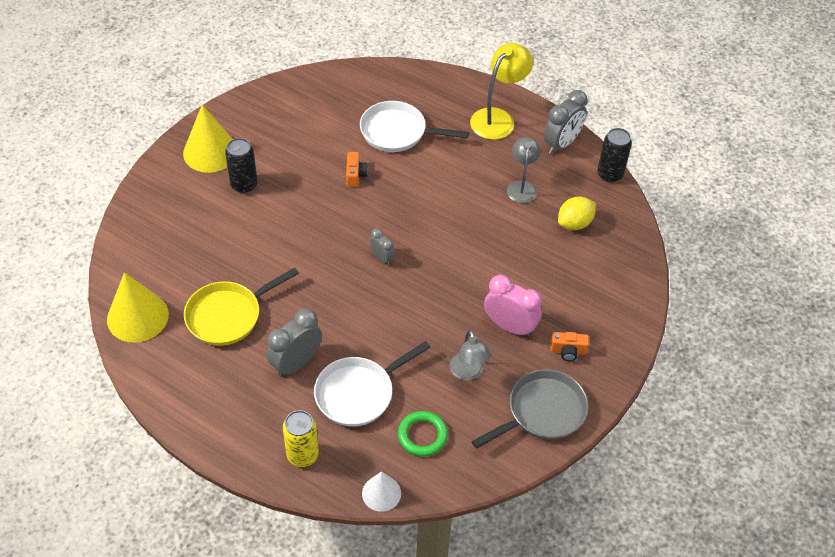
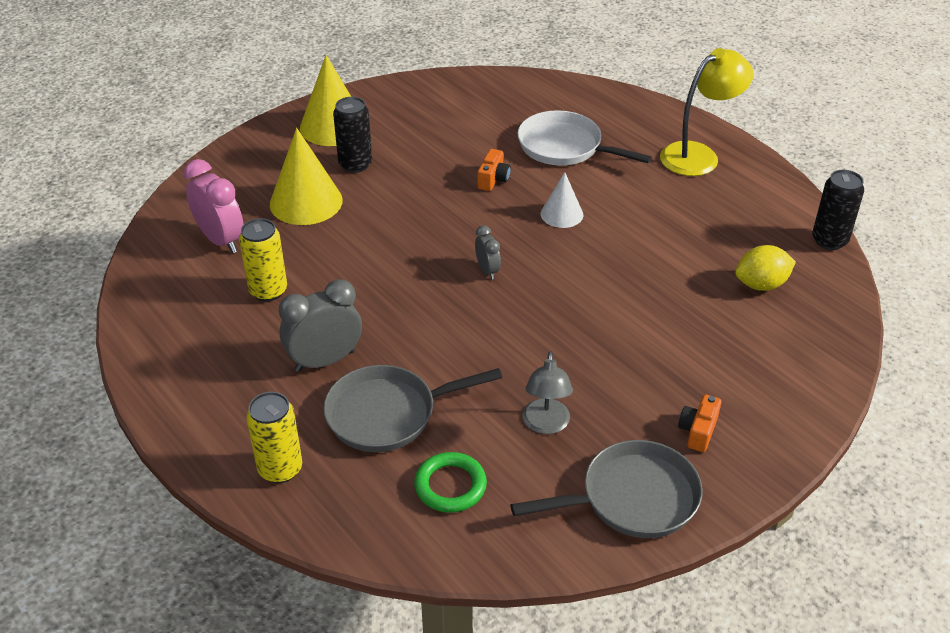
camera: 20 degrees right, 10 degrees down
(137, 317) = (162, 269): yellow cone -> yellow cone (306, 202)
(228, 315) = (268, 291): yellow pan -> yellow can
(359, 393) = (388, 414): white pan -> grey pan
(381, 493) = (362, 543): white cone -> white cone (561, 214)
(510, 326) = (626, 383): pink clock -> pink clock (221, 240)
(521, 186) = (703, 231): grey lamp -> none
(561, 144) = (774, 196): grey clock -> none
(568, 351) = (698, 431): orange camera -> orange camera turned 90 degrees clockwise

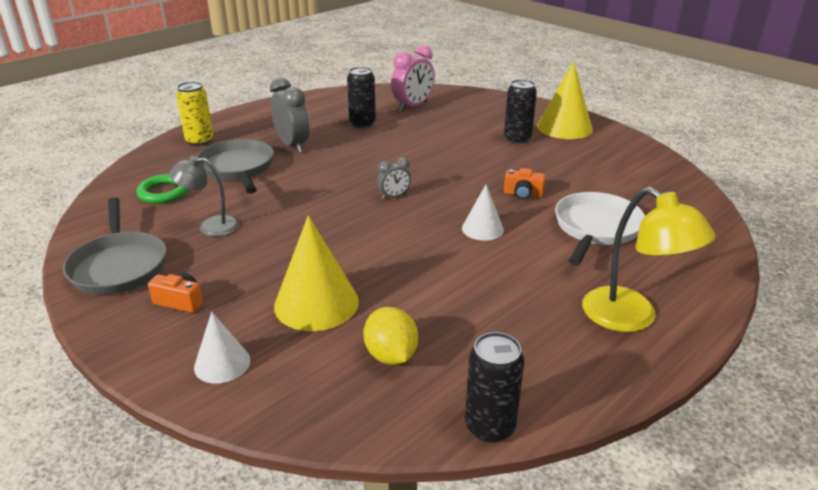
camera: 85 degrees right, 10 degrees down
(268, 291) = (362, 124): yellow can -> black can
(306, 202) = (463, 126): yellow cone -> yellow cone (316, 303)
(786, 388) = (222, 363): none -> white cone

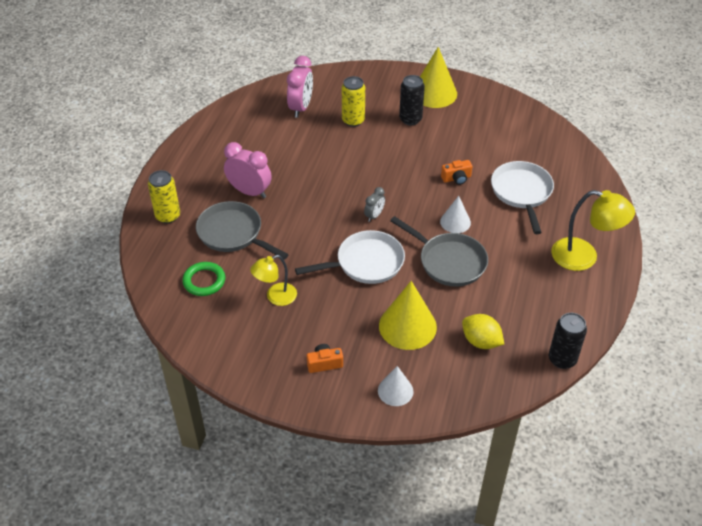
camera: 30 degrees left, 15 degrees up
(119, 265) = (251, 356): grey pan -> grey pan (448, 261)
(210, 226) = (275, 297): grey lamp -> yellow lamp
(292, 145) = (249, 192): grey clock -> pink clock
(337, 230) = (365, 263): none -> white pan
(362, 124) = (280, 145): black can -> none
(454, 125) = (353, 120): none -> yellow can

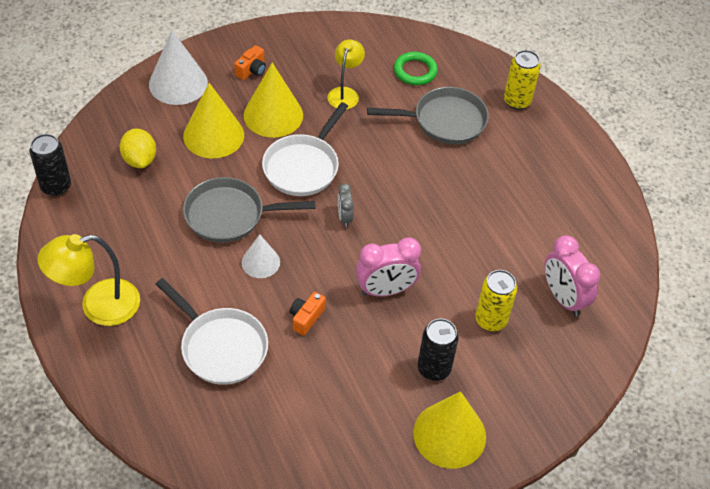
camera: 135 degrees right, 5 degrees up
(249, 192) = (483, 167): pink clock -> pink clock (386, 290)
(347, 314) = (273, 115): none -> yellow cone
(395, 391) = (178, 83): white cone -> white cone, size x1.71
(481, 341) = (140, 159): yellow lemon -> yellow lemon turned 75 degrees clockwise

